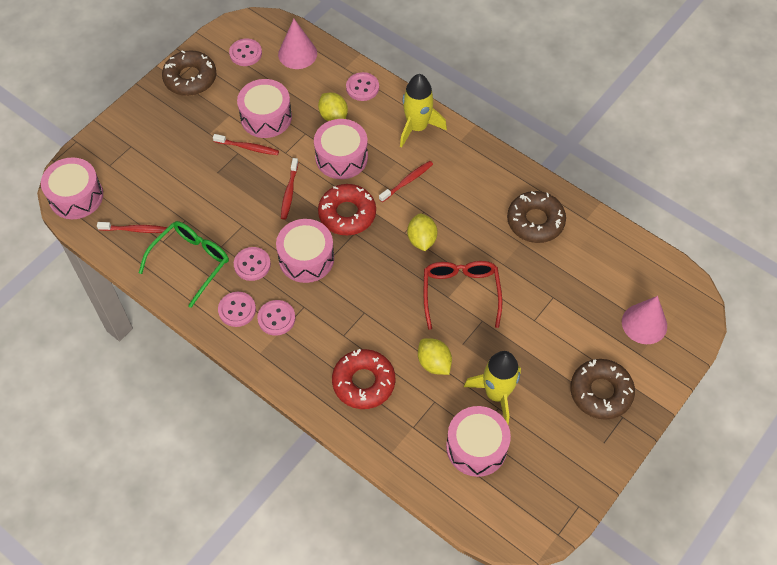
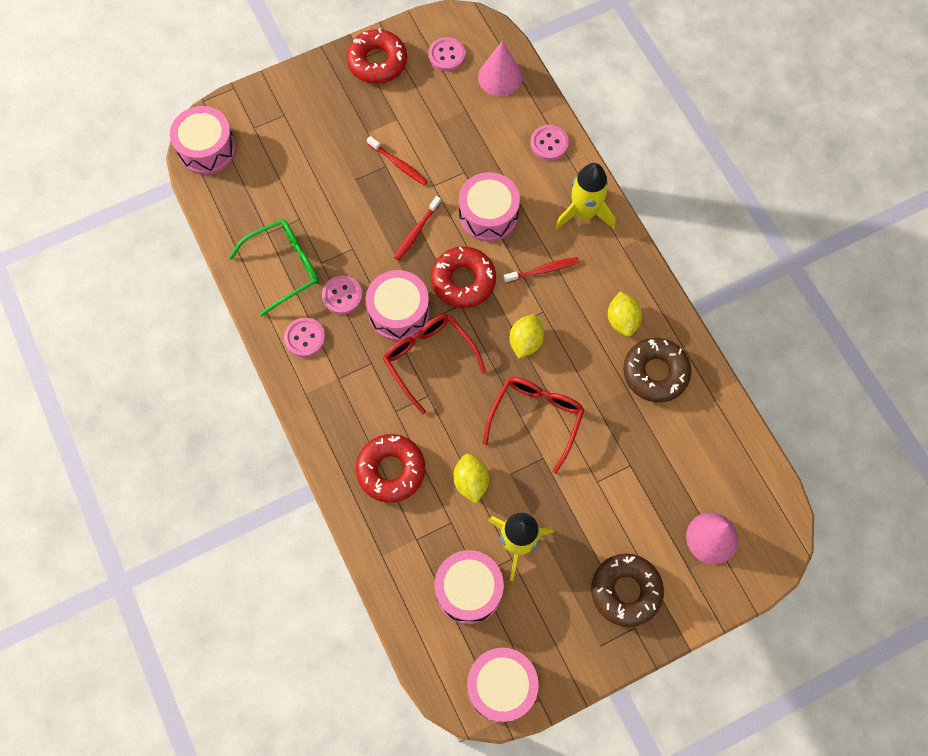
camera: 25 degrees right, 10 degrees up
(135, 230) = (247, 209): red toothbrush -> none
(190, 78) = (377, 62): brown donut -> red donut
(266, 117) = (433, 137): pink drum -> pink drum (501, 686)
(276, 318) = (338, 364): pink button -> none
(333, 116) = (502, 164): yellow lemon -> yellow lemon (622, 320)
(350, 284) = (429, 359): none -> red glasses

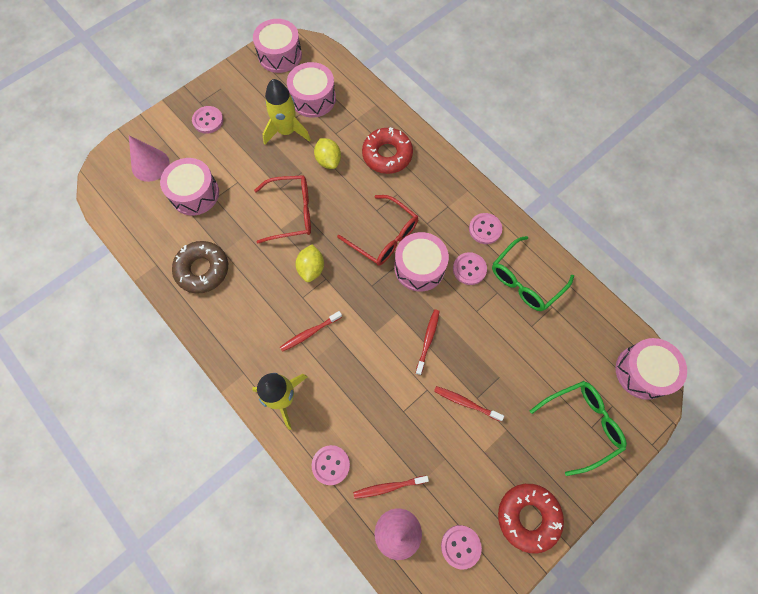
camera: 165 degrees right, 0 degrees up
(293, 119) = (580, 425): none -> green glasses
(463, 281) = (375, 306): red donut -> none
(488, 215) = (370, 373): pink drum -> pink drum (194, 193)
(498, 113) = (388, 487): none -> red toothbrush
(536, 419) = (291, 213): red glasses -> red glasses turned 105 degrees counterclockwise
(622, 320) = (235, 306): yellow lemon -> none
(625, 591) = (208, 120): brown donut -> pink button

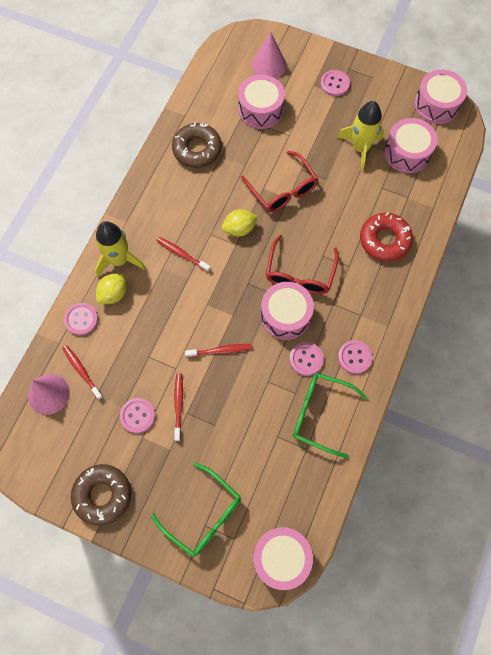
camera: 65 degrees right, 0 degrees up
(328, 161) = (350, 195): yellow lemon -> yellow lemon (114, 294)
(460, 546) = (57, 447): pink button -> pink button (137, 415)
(528, 517) = (102, 495): red donut -> brown donut

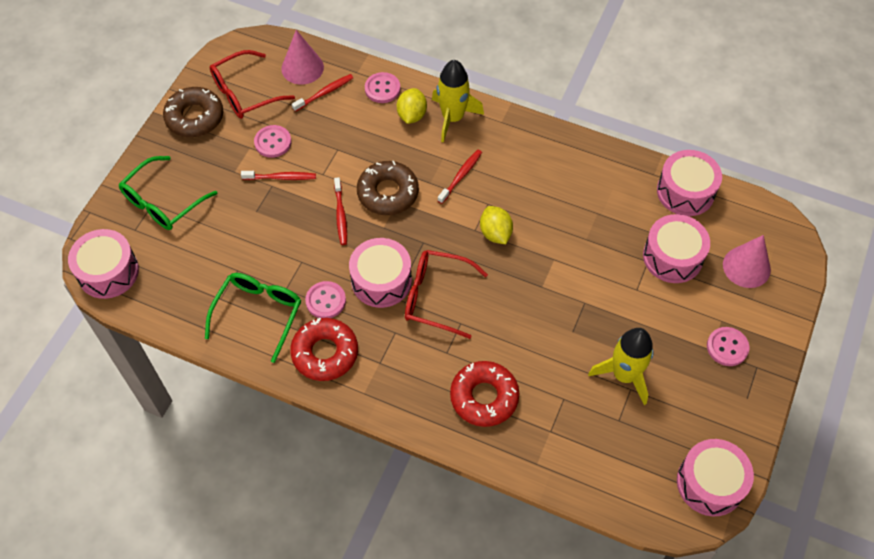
camera: 90 degrees right, 10 degrees down
(114, 294) = (412, 115): yellow lemon -> yellow lemon turned 60 degrees clockwise
(197, 149) = (604, 188): brown donut -> brown donut (388, 193)
(282, 189) = (554, 280): red glasses -> red glasses (245, 93)
(354, 357) = (325, 353): pink button -> red donut
(407, 153) = (622, 435): pink drum -> pink drum (685, 192)

